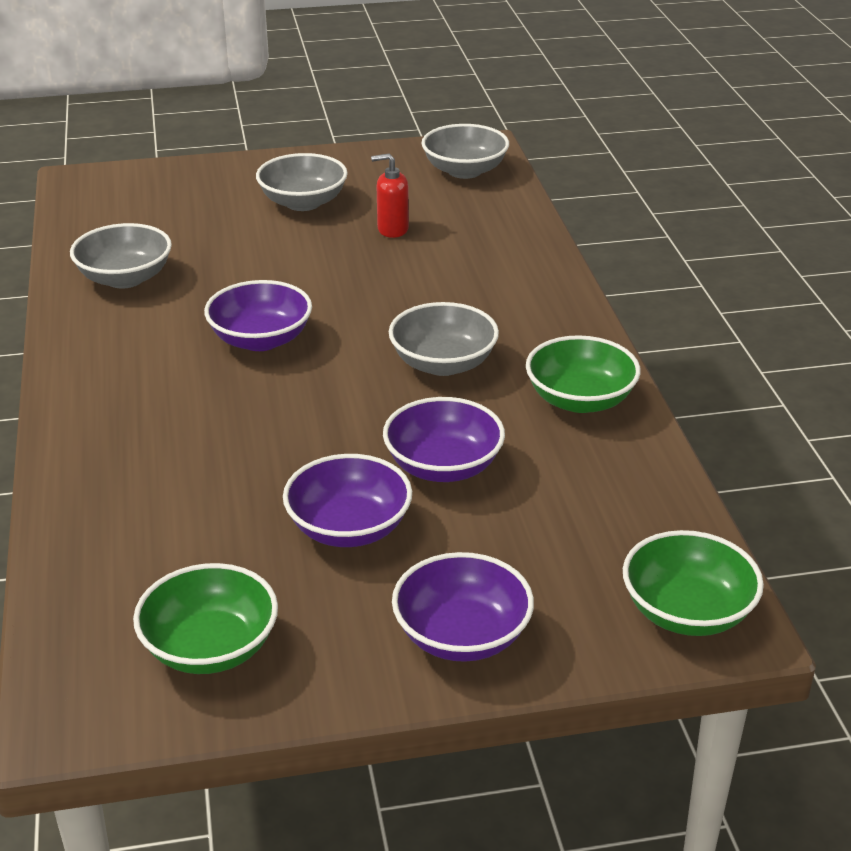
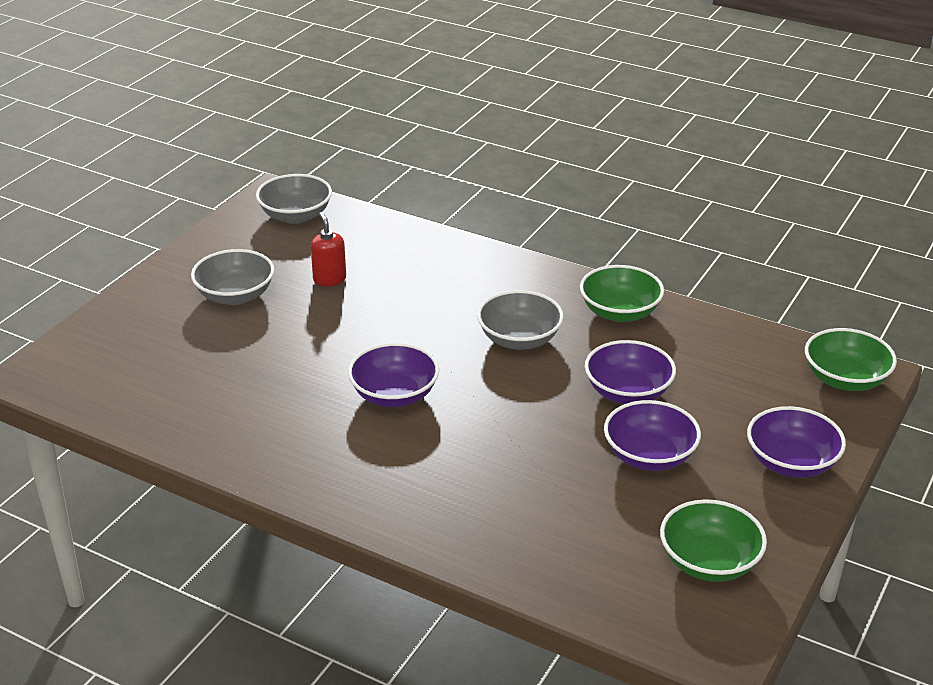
camera: 50 degrees left, 0 degrees up
(125, 278) = (224, 417): grey bowl -> none
(392, 229) = (329, 279): red soap dispenser -> red soap dispenser turned 120 degrees clockwise

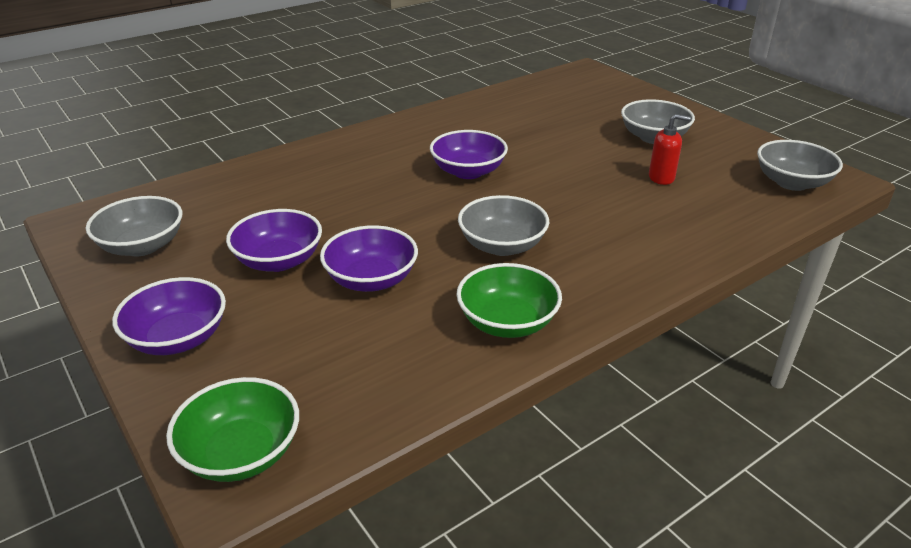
camera: 115 degrees right, 0 degrees up
(709, 562) = (142, 246): green bowl -> grey bowl

